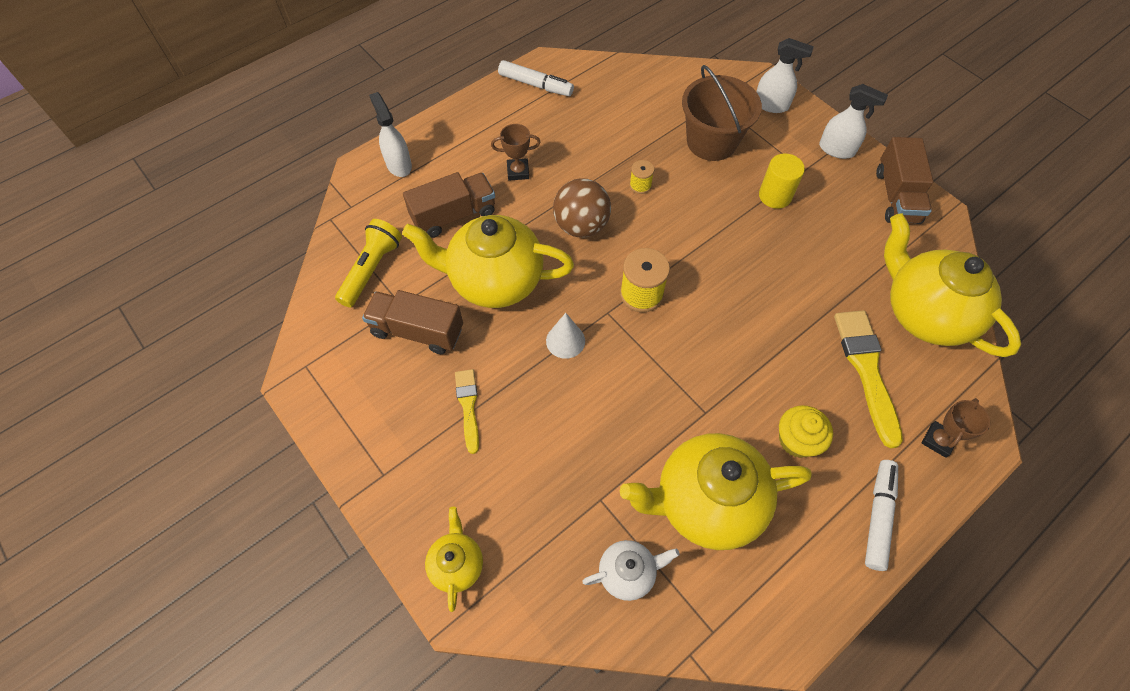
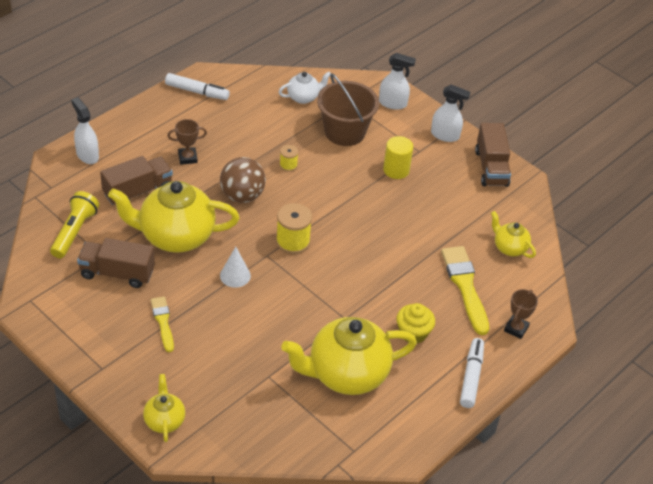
camera: 10 degrees left, 15 degrees down
(627, 573) = (291, 419): white teapot -> white teapot (303, 97)
(924, 314) = (509, 248): yellow teapot -> yellow teapot, size x0.49

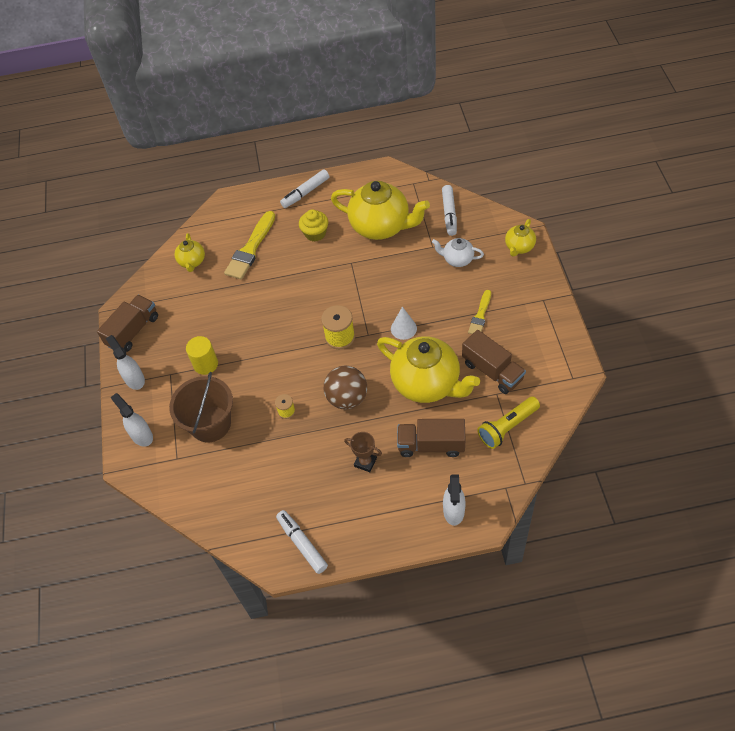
camera: 135 degrees left, 10 degrees up
(278, 427) = (449, 214): none -> white marker
(303, 97) = (210, 483): white teapot -> white teapot (457, 259)
(516, 329) = (248, 208): brown trophy -> none

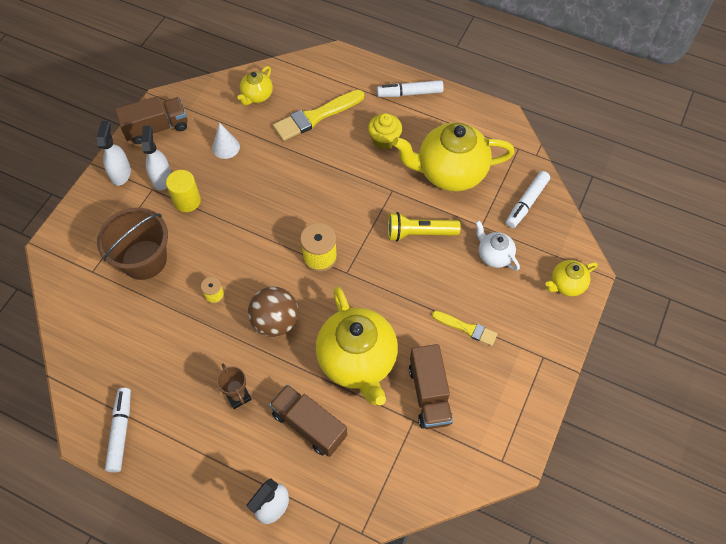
camera: 30 degrees right, 5 degrees up
(141, 435) = (83, 229): white spray bottle -> white spray bottle (162, 178)
(381, 226) = (450, 172): yellow teapot -> yellow teapot turned 120 degrees clockwise
(403, 328) = (383, 290): white cone -> white cone (226, 147)
(480, 315) = (467, 328): yellow brush -> yellow brush turned 120 degrees counterclockwise
(507, 427) = (394, 462): yellow flashlight -> yellow flashlight (419, 233)

